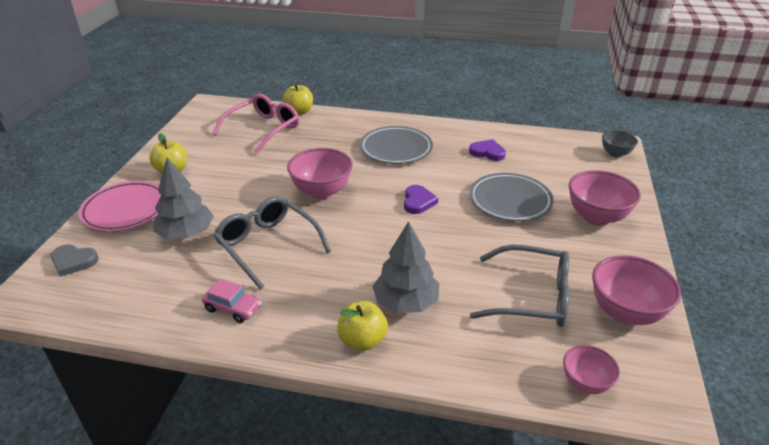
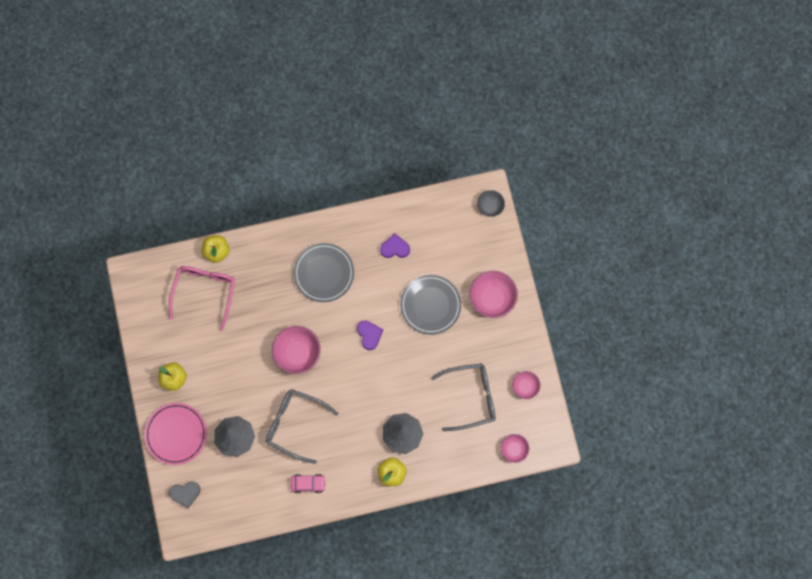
camera: 25 degrees left, 40 degrees up
(625, 313) = (525, 387): pink bowl -> pink bowl, size x0.58

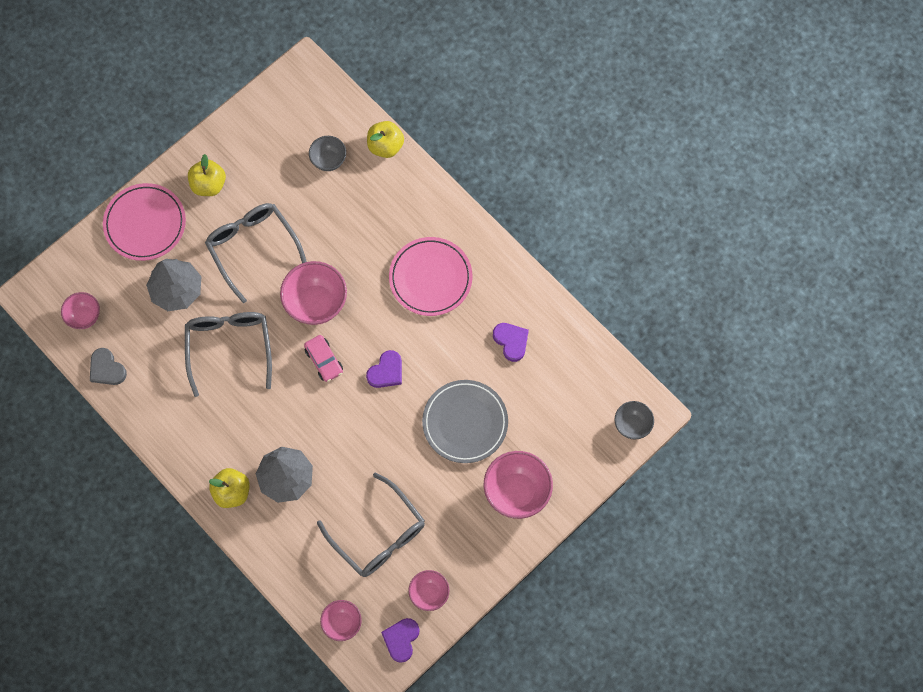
camera: 60 degrees right, 5 degrees down
(185, 493) = (81, 272): grey heart -> grey heart (107, 369)
(204, 292) = (328, 160): pink glasses -> grey bowl
(217, 507) = (84, 316): none -> pink bowl
(236, 373) = (253, 248): none -> grey glasses
(308, 484) = (166, 402): pink car -> pink car (324, 361)
(324, 273) = (430, 278): grey plate -> pink plate
(543, 419) = (401, 639): none -> purple heart

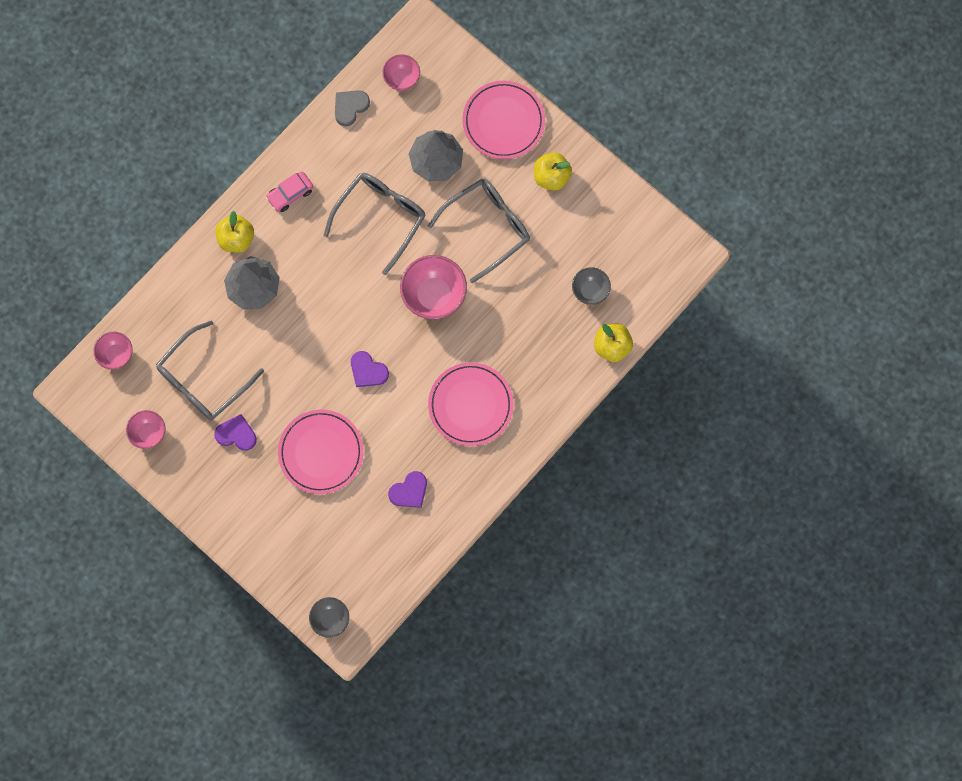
camera: 85 degrees right, 5 degrees up
(229, 348) = (380, 218): grey glasses -> grey glasses turned 45 degrees counterclockwise
(324, 361) = (374, 309): pink car -> pink car (290, 194)
(401, 639) = (103, 411): purple heart -> purple heart (236, 434)
(465, 422) = (321, 452): grey plate -> pink plate
(517, 491) = (254, 509): pink bowl -> none

